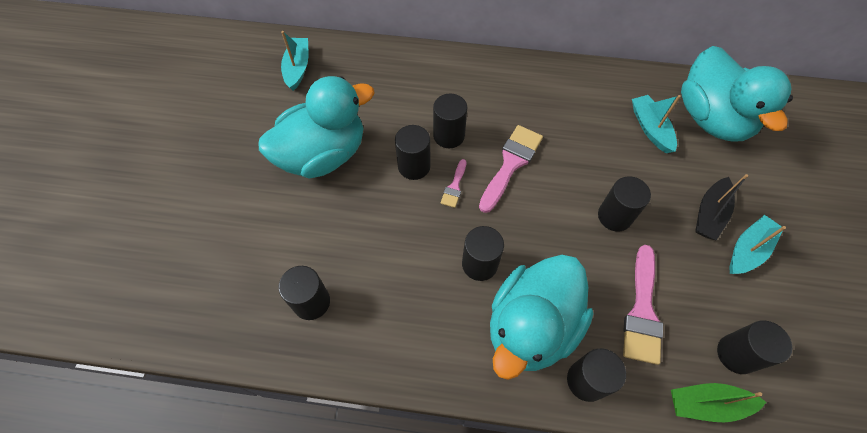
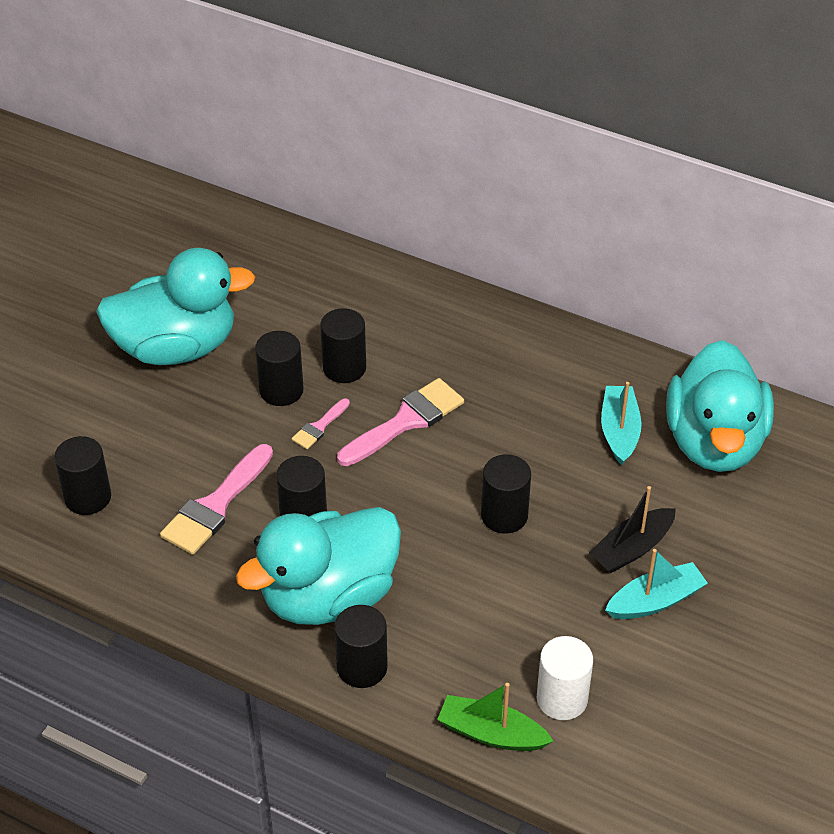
camera: 20 degrees right, 15 degrees down
(297, 68) = (193, 238): turquoise boat -> none
(642, 311) = (473, 622): pink brush -> pink brush (215, 505)
(736, 354) = (562, 699): black cylinder -> white cylinder

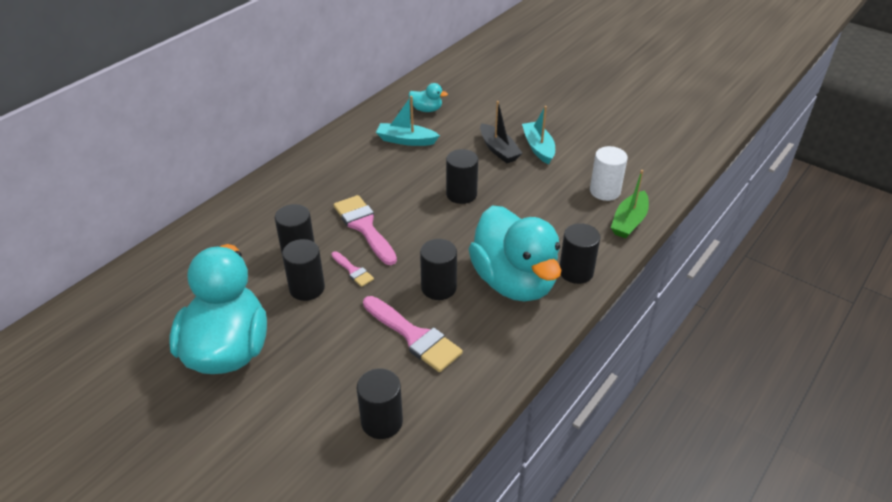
camera: 80 degrees left, 5 degrees down
(714, 442) = (426, 109): turquoise duck -> turquoise duck, size x0.41

